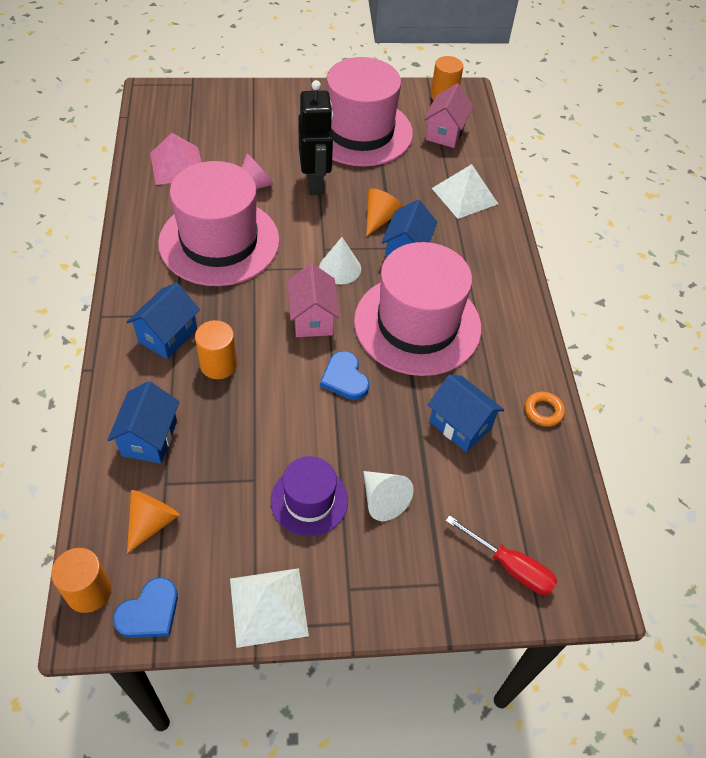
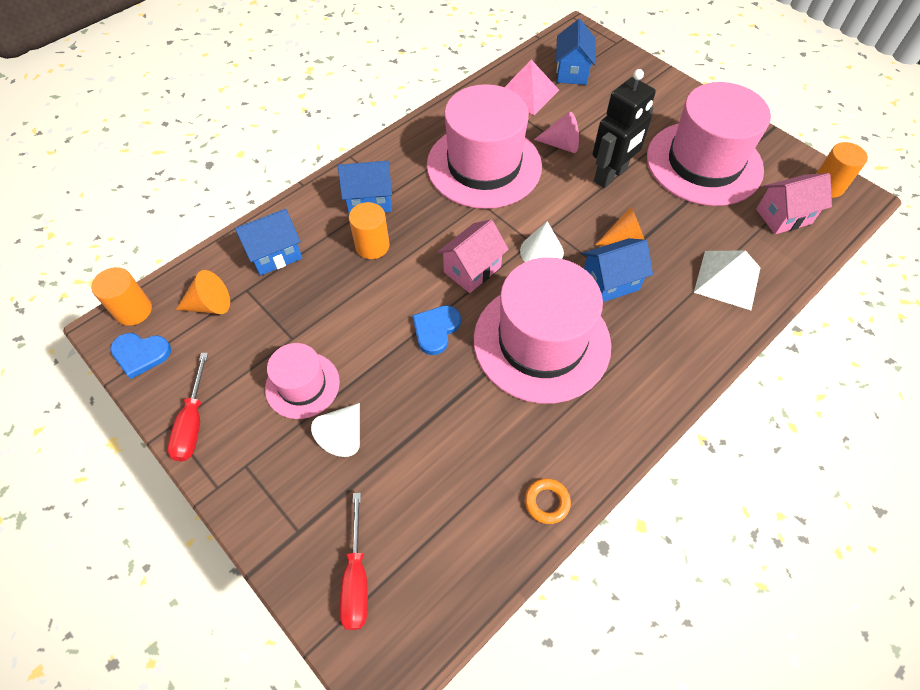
camera: 55 degrees right, 5 degrees up
(268, 606) = (193, 422): white pyramid -> red screwdriver
(309, 500) = (302, 385): purple hat -> pink hat
(460, 425) = (467, 443): blue house -> blue house (572, 72)

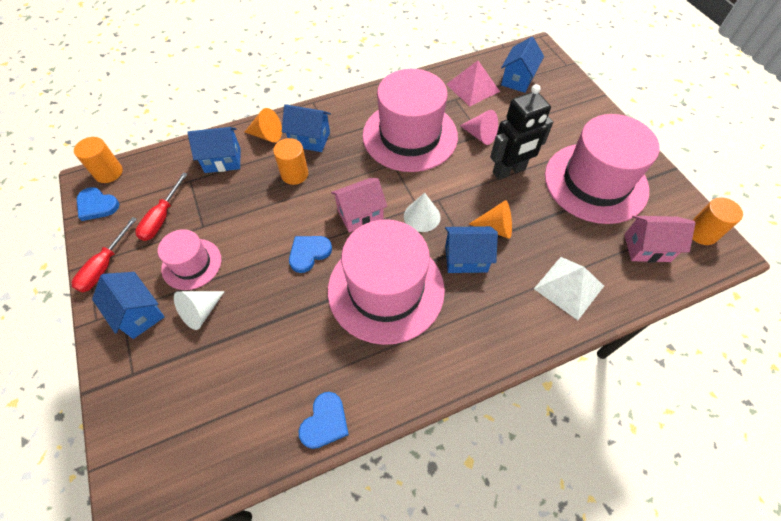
camera: 20 degrees right, 0 degrees up
(210, 305) = (160, 184): orange cone -> orange cone (267, 135)
(268, 462) = (139, 313): none -> blue house
(356, 578) = (154, 426): red screwdriver -> red screwdriver (162, 218)
(547, 502) = (325, 422): orange ring -> blue heart

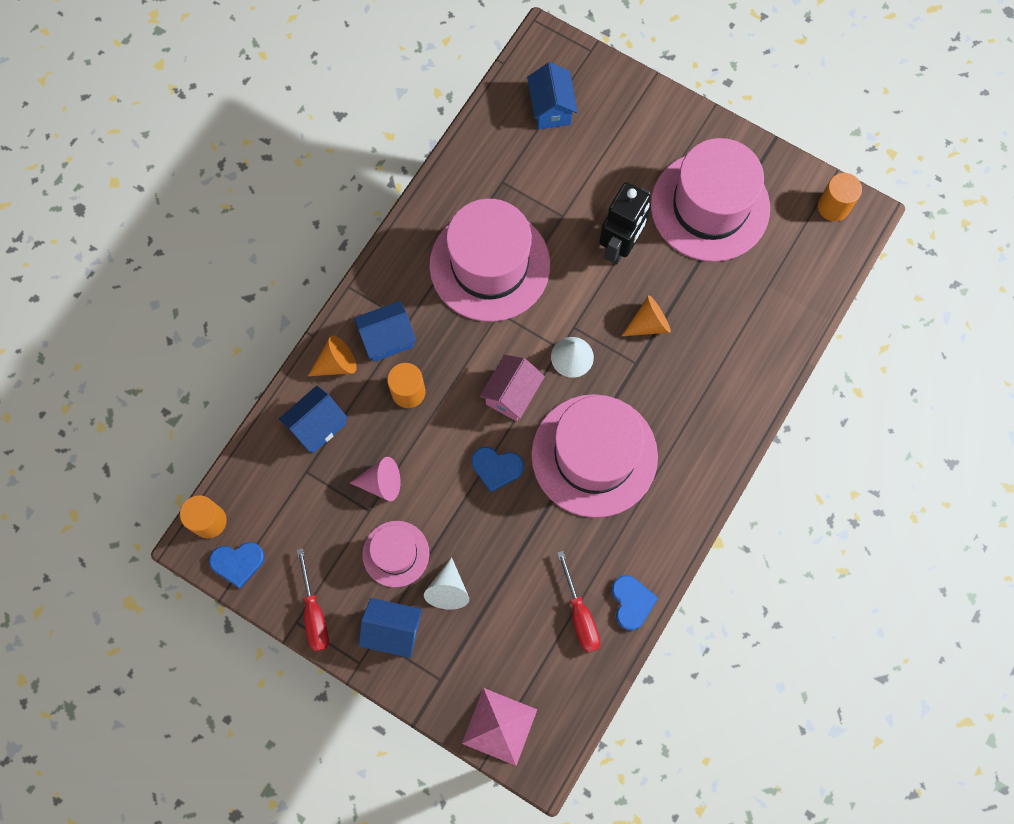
camera: 35 degrees left, 15 degrees up
(162, 218) = (319, 530): red screwdriver -> red screwdriver (580, 615)
(309, 253) = (496, 468): blue heart -> blue heart turned 90 degrees counterclockwise
(466, 258) = (643, 376): blue house -> none
(472, 87) = (510, 152): pink pyramid -> pink pyramid (499, 726)
(480, 135) = (562, 217): pink cone -> pink cone (381, 483)
(569, 287) = (749, 345): white pyramid -> none
(647, 248) = (794, 256): pink house -> none

